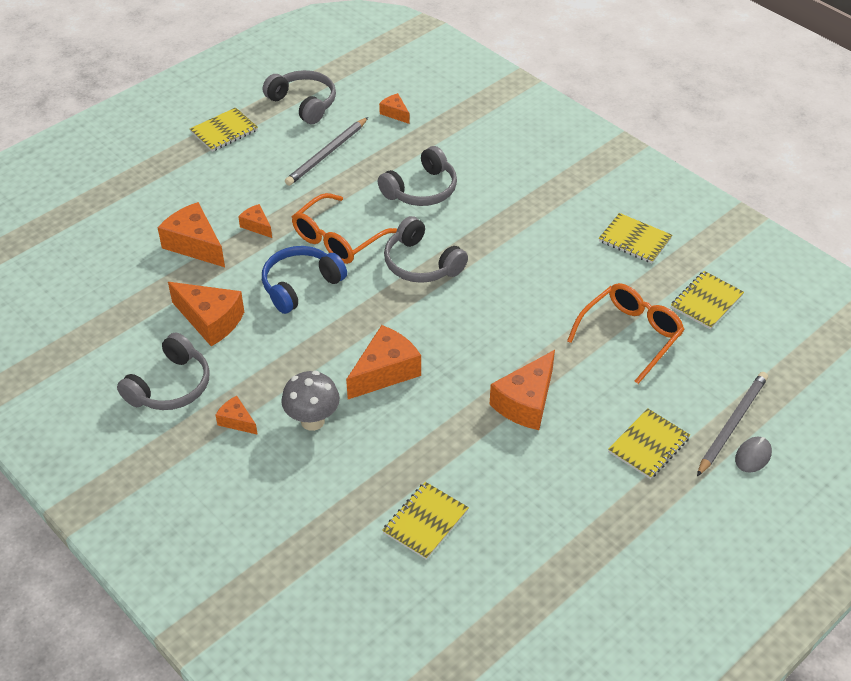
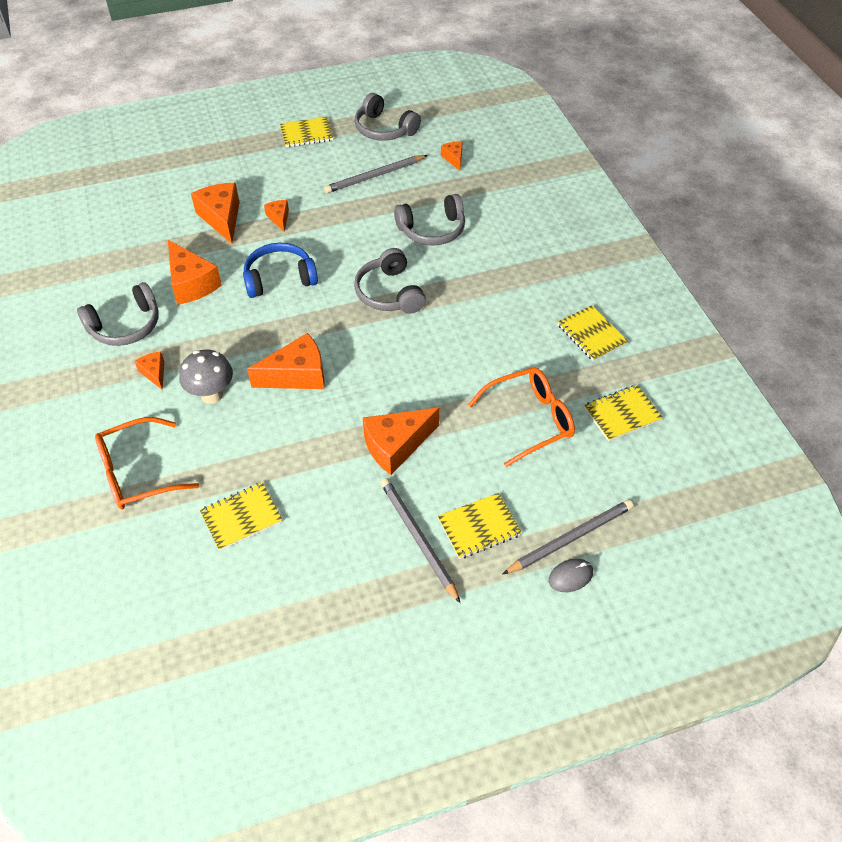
camera: 25 degrees right, 5 degrees up
(303, 103) = (384, 129): grey headphones -> grey headphones turned 150 degrees clockwise
(338, 239) = (336, 250): orange glasses -> orange glasses (138, 472)
(602, 476) = (418, 539): none -> grey pencil

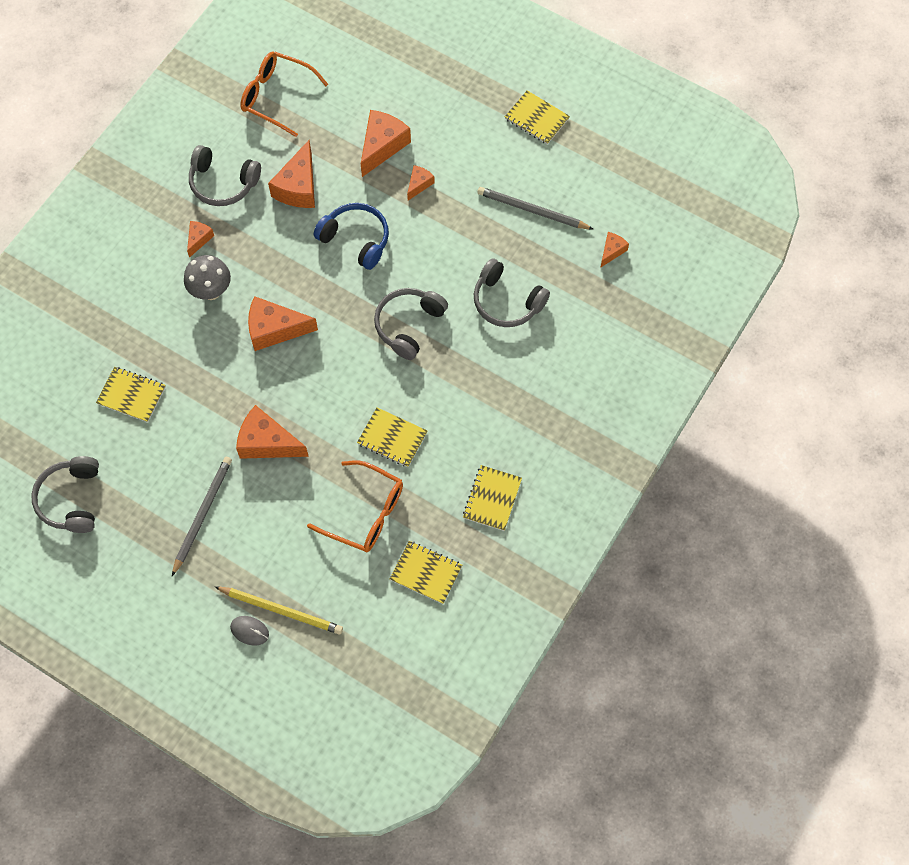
camera: 50 degrees right, 15 degrees up
(138, 472) = (114, 305): orange glasses -> orange glasses (277, 97)
(297, 375) = (274, 329): orange cheese -> orange cheese turned 150 degrees clockwise
(384, 129) = (599, 170): grey headphones -> grey headphones (71, 499)
(479, 527) = (243, 545): yellow notebook -> yellow notebook (392, 438)
(570, 538) = (281, 610): grey pencil -> yellow pencil

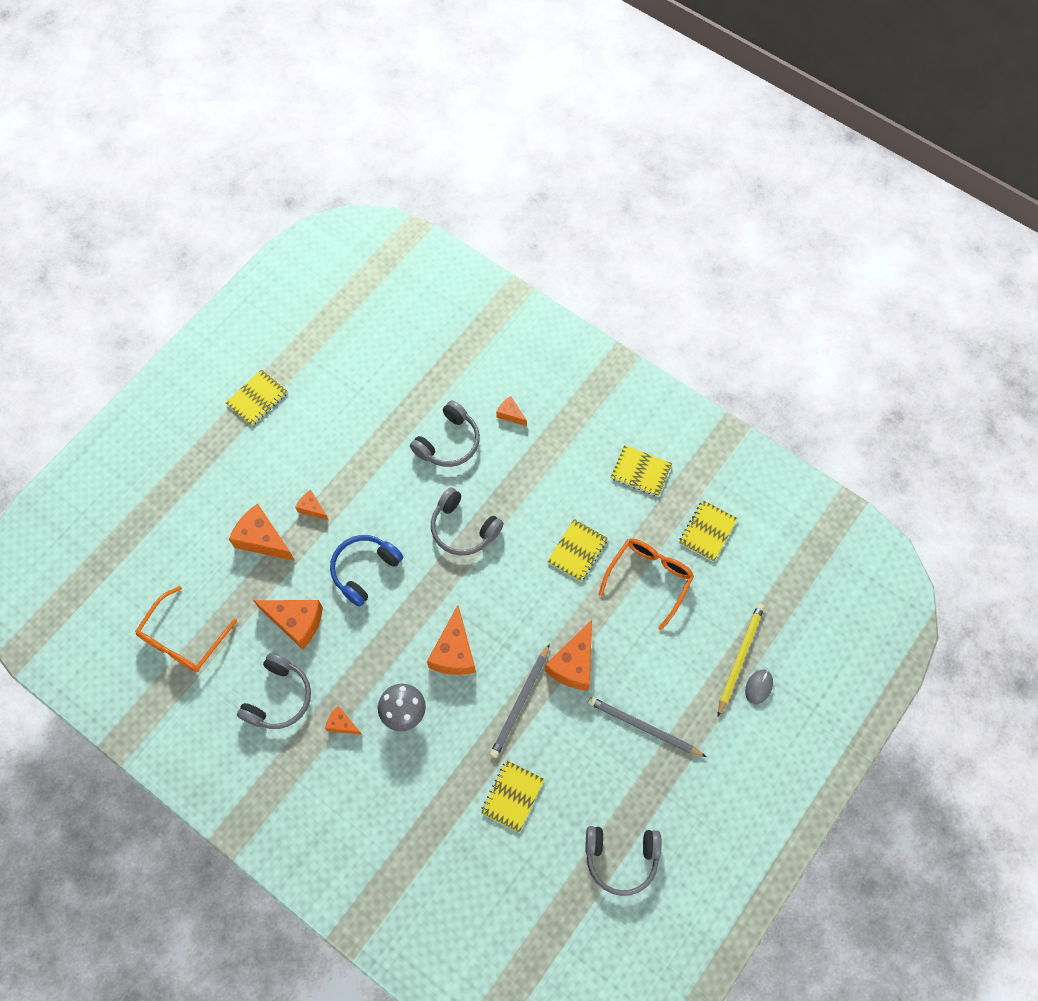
camera: 85 degrees left, 0 degrees up
(532, 211) = (357, 412): grey pencil -> grey pencil (520, 702)
(612, 251) = (408, 351): orange cheese -> orange cheese (510, 414)

